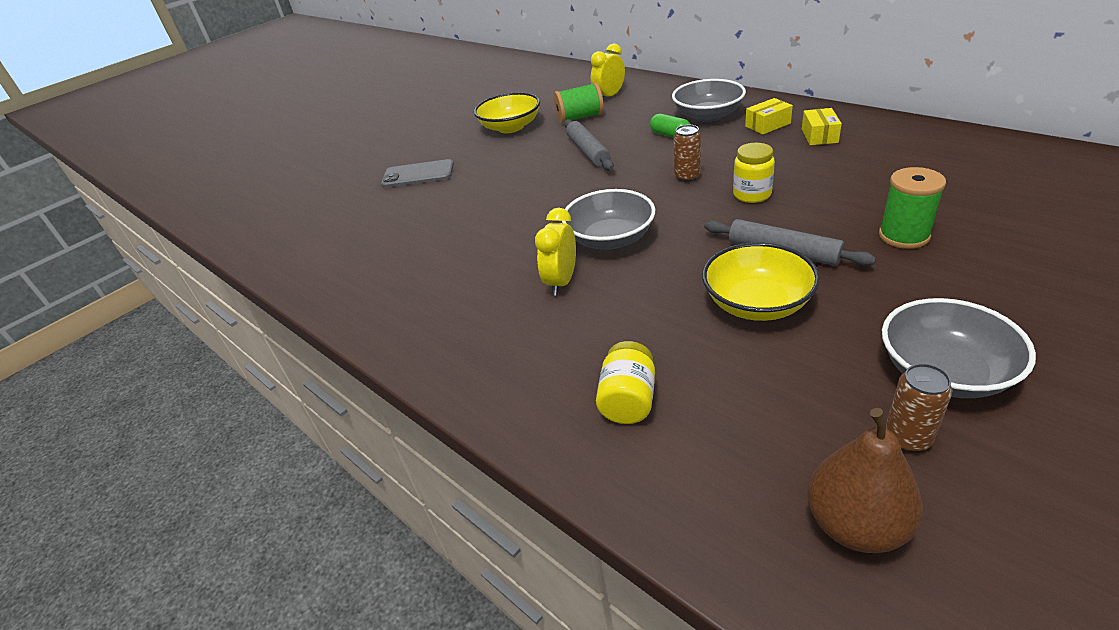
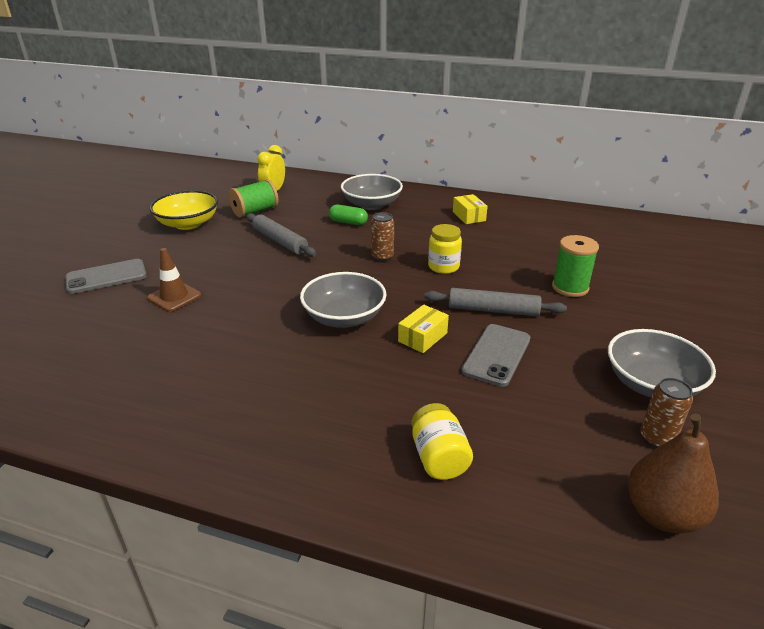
camera: 30 degrees left, 5 degrees down
(464, 199) = (174, 297): none -> brown traffic cone
(561, 282) = (319, 362): yellow clock -> none
(757, 303) = (496, 355): yellow bowl -> grey phone
(767, 125) = (424, 210): yellow box -> yellow box (422, 337)

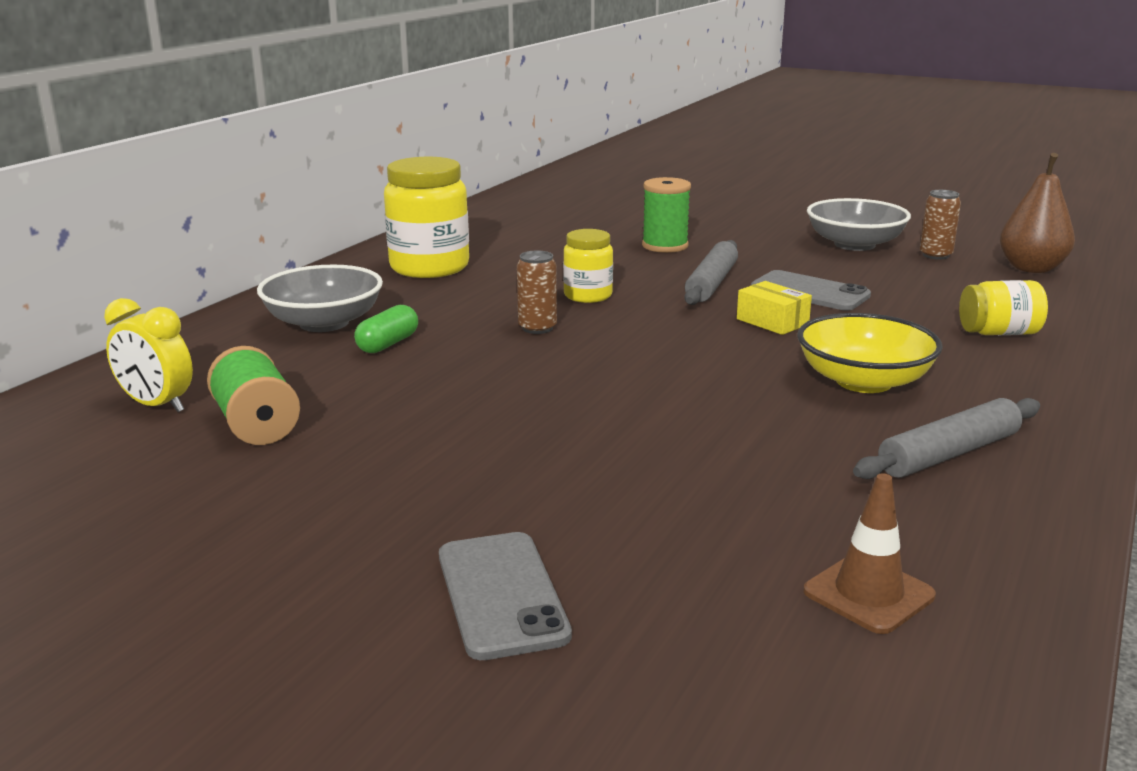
camera: 80 degrees left, 10 degrees down
(174, 297) = (623, 500): brown traffic cone -> brown traffic cone (868, 594)
(188, 224) = (259, 503): yellow bowl -> yellow bowl (863, 381)
(279, 241) = (429, 402): grey rolling pin -> grey rolling pin (949, 454)
(344, 317) = (719, 362): grey bowl -> none
(469, 216) = (429, 267): yellow box -> yellow jar

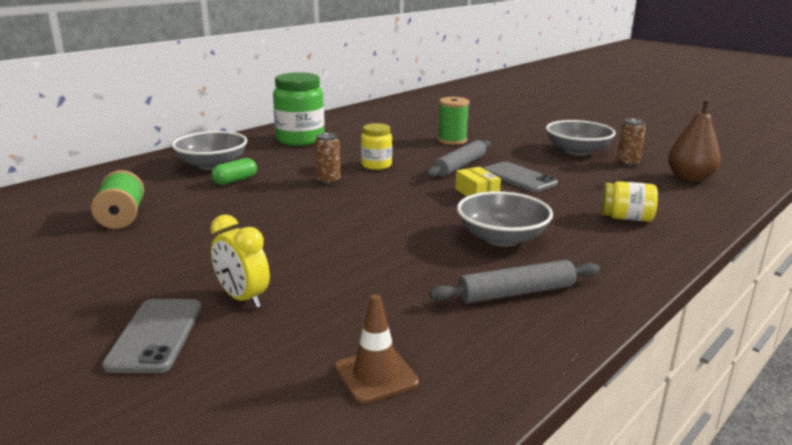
camera: 15 degrees right, 0 degrees up
(157, 405) = (83, 200): yellow clock -> yellow clock (243, 298)
(429, 267) = (300, 140): yellow jar -> green jar
(863, 381) = (502, 238): yellow bowl -> grey bowl

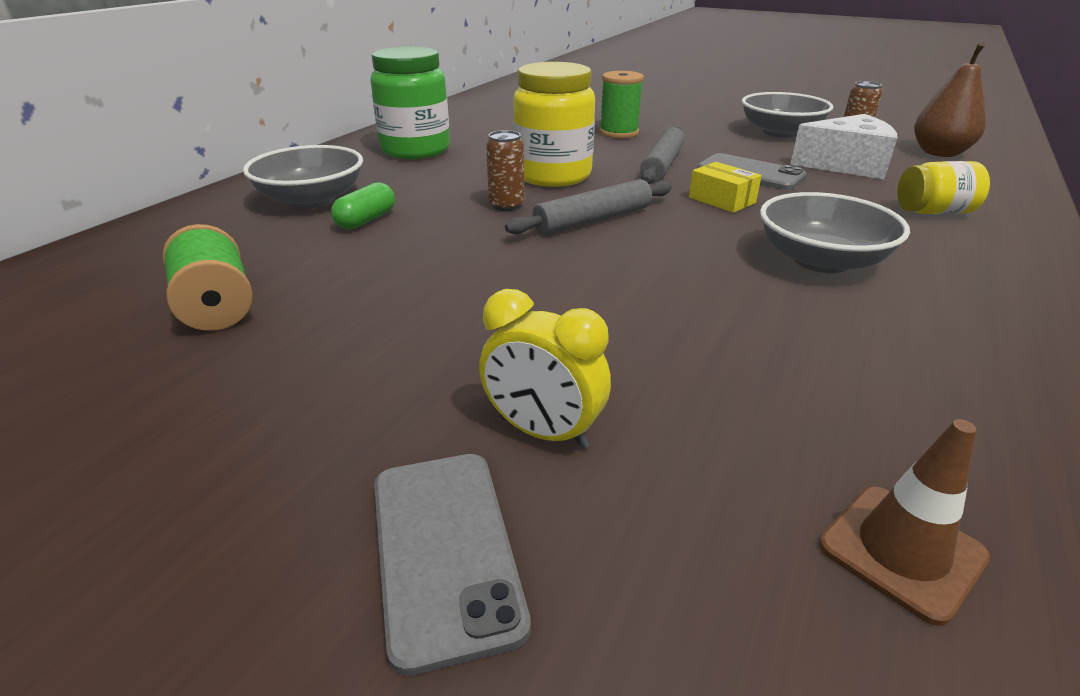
camera: 15 degrees left, 10 degrees up
(376, 165) = (553, 175): yellow jar -> yellow jar, size x1.76
(516, 293) = (932, 345): grey rolling pin -> grey rolling pin (593, 220)
(600, 179) = (846, 165): none -> white cheese

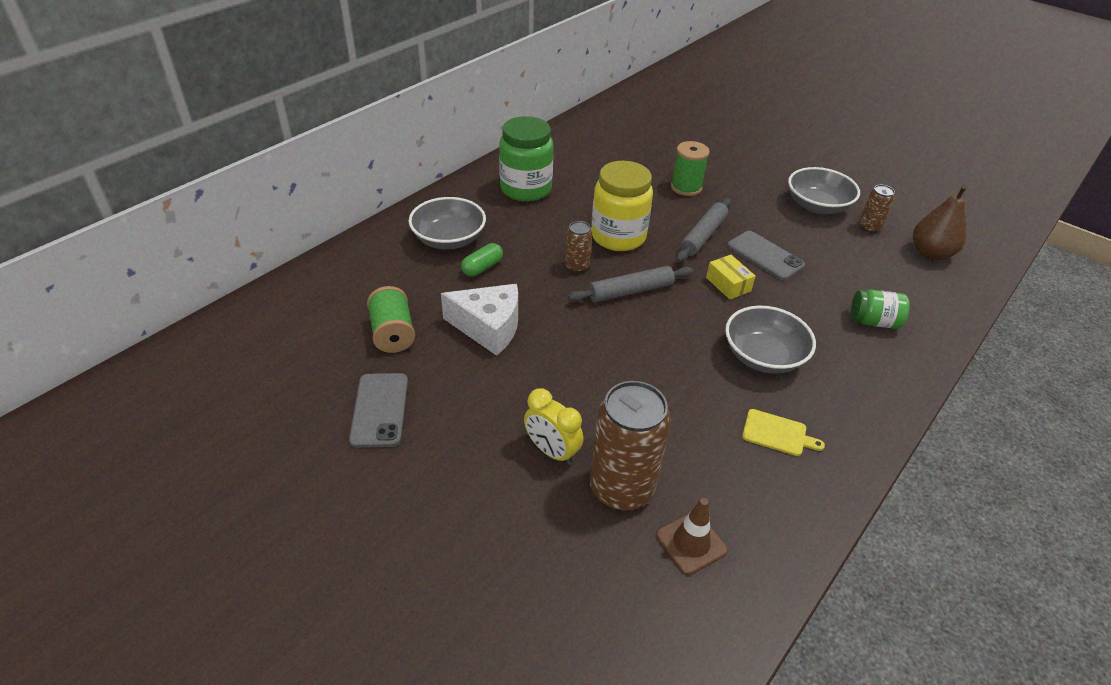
camera: 10 degrees right, 10 degrees up
(445, 550) = (494, 502): grey phone -> grey phone (379, 410)
(705, 472) = (621, 488): none -> brown can
(846, 165) = (844, 257): white cheese -> white cheese (489, 328)
(915, 345) = (777, 433): none -> yellow cutting board
(933, 212) = (873, 321): yellow jar -> green jar

